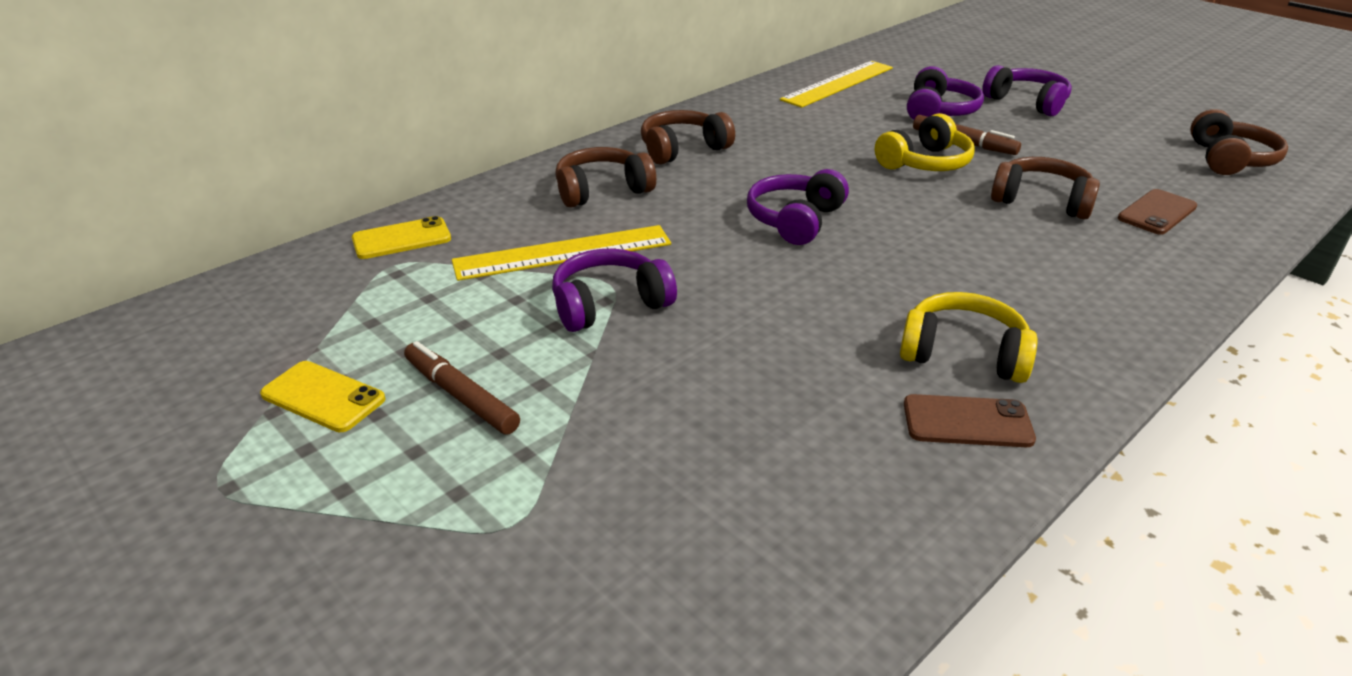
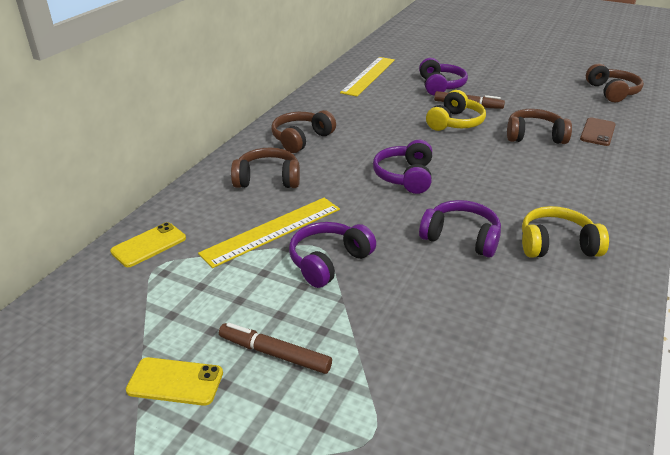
camera: 20 degrees left, 0 degrees up
(602, 190) = (268, 179): brown headphones -> brown headphones turned 45 degrees clockwise
(967, 422) = (586, 288): brown phone -> none
(1027, 102) = (485, 72): purple headphones -> purple headphones (461, 238)

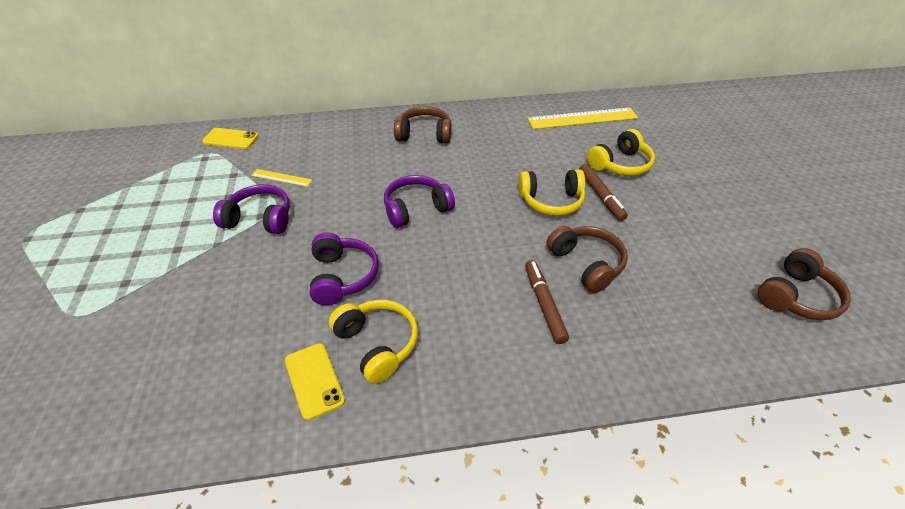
camera: 55 degrees right, 10 degrees up
(175, 381) = (102, 212): yellow phone -> yellow phone (314, 380)
(268, 179) = (348, 146): brown headphones -> none
(272, 231) = (281, 178): yellow ruler -> yellow ruler, size x0.50
(274, 353) = (143, 238): brown marker -> brown marker (544, 304)
(440, 86) = (620, 164): purple headphones -> yellow headphones
(597, 132) = (659, 312): brown phone -> none

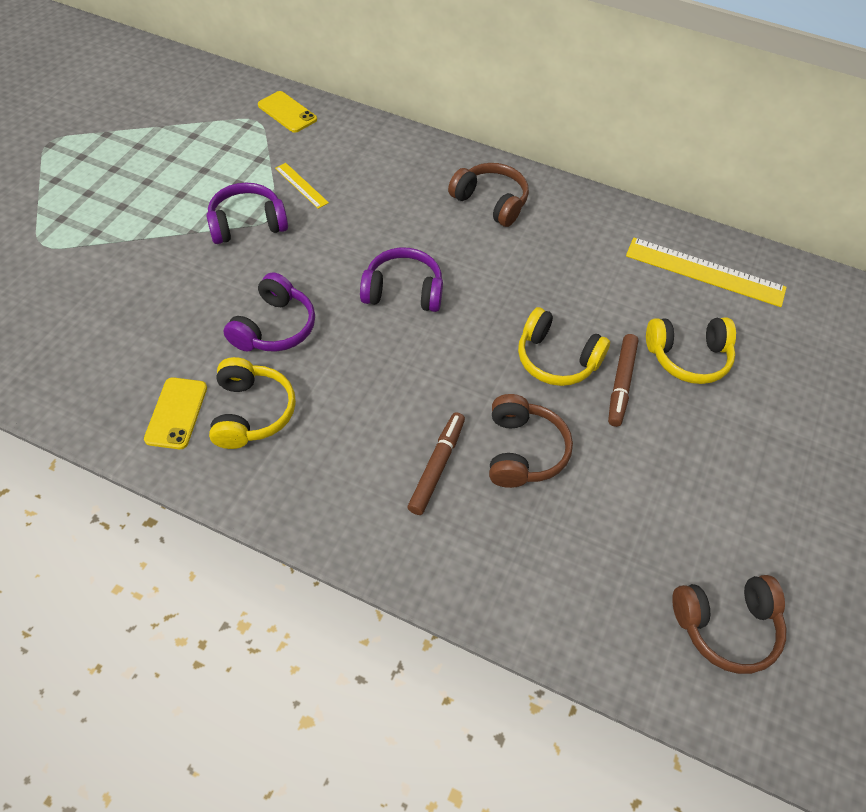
camera: 30 degrees right, 10 degrees up
(260, 219) = (247, 224): purple headphones -> purple headphones turned 60 degrees counterclockwise

